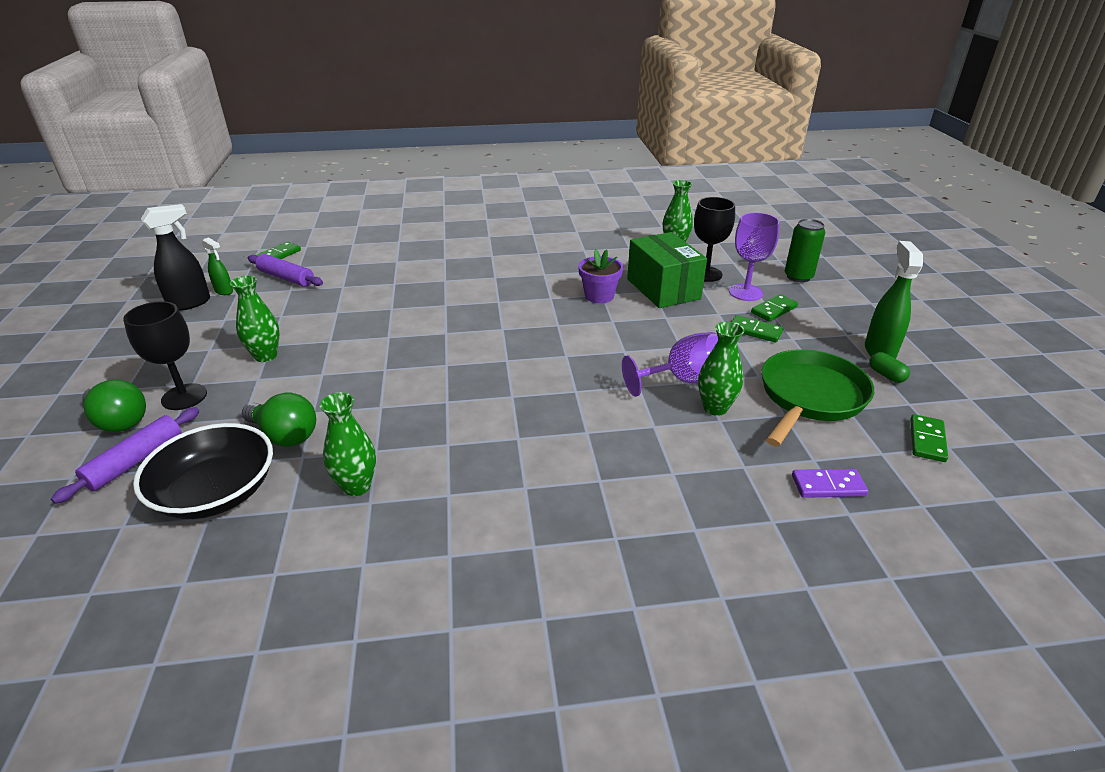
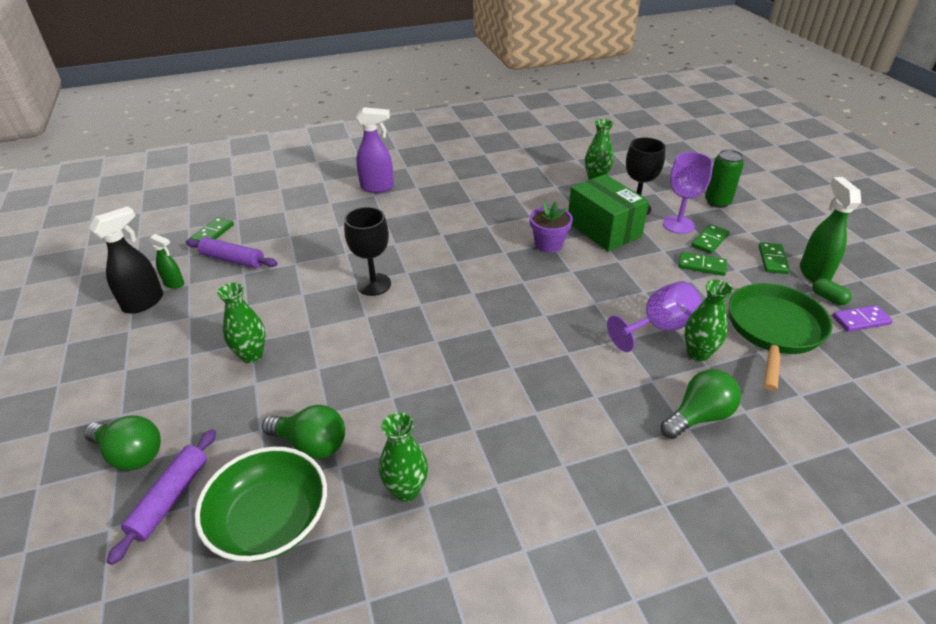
camera: 10 degrees left, 5 degrees up
(184, 397) = (188, 415): black goblet -> black goblet (373, 284)
(216, 492) = (270, 520): black bowl -> green bowl
(450, 233) = (377, 187): none -> purple spray bottle
(690, 464) = (699, 416): none -> green light bulb
(828, 486) = (822, 420): purple domino -> purple domino (860, 320)
(927, 440) = (884, 360): green domino -> green domino (773, 260)

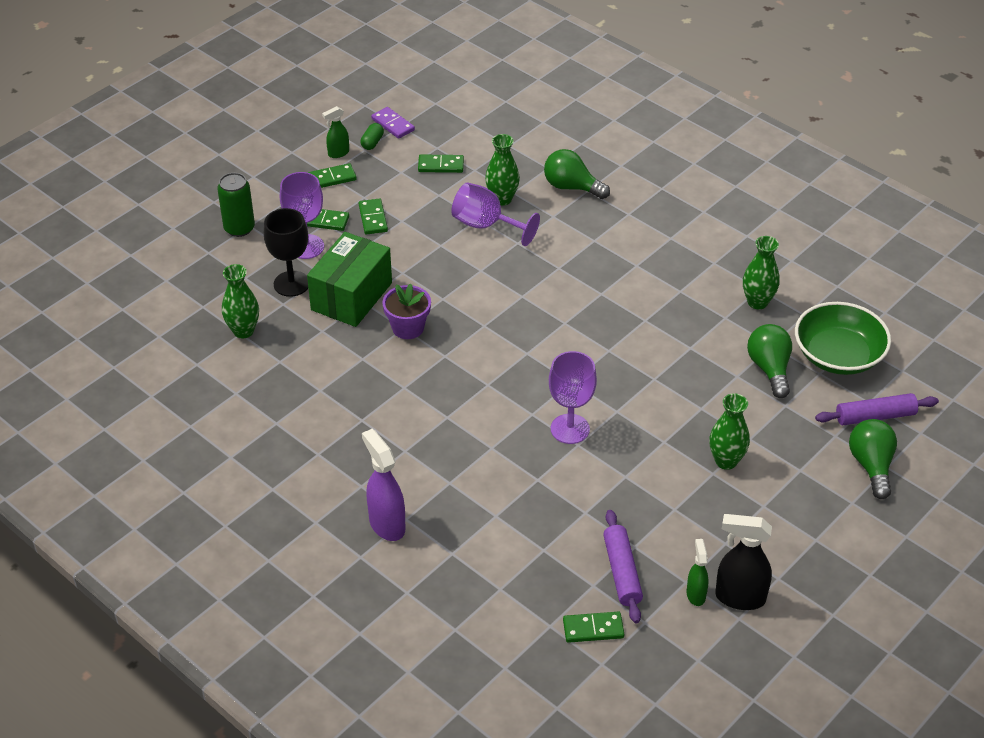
camera: 120 degrees left, 5 degrees up
(373, 284) = (570, 429): black goblet -> purple goblet
(774, 330) = (441, 165): green pan -> green domino
(813, 273) = (338, 153): green spray bottle -> green spray bottle, size x0.58

